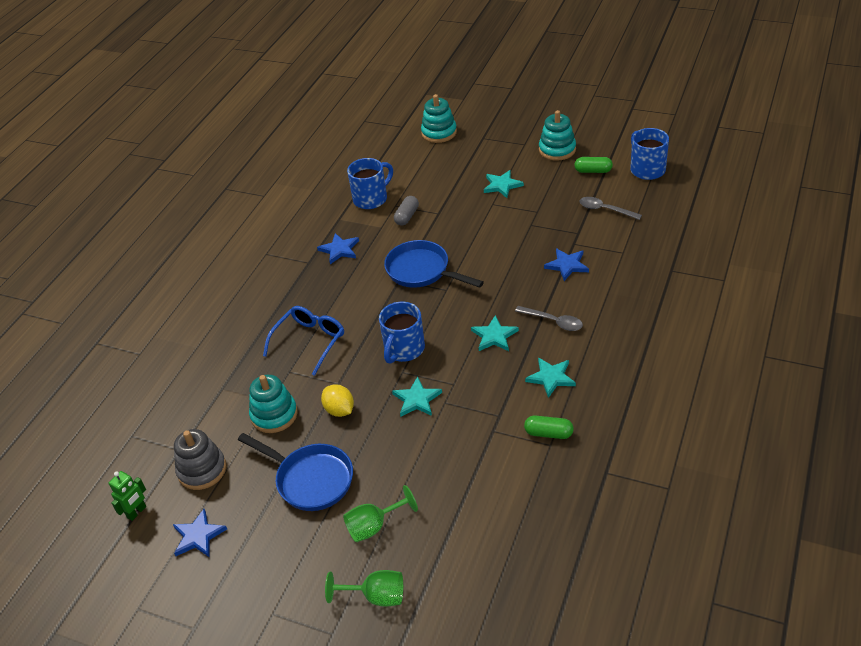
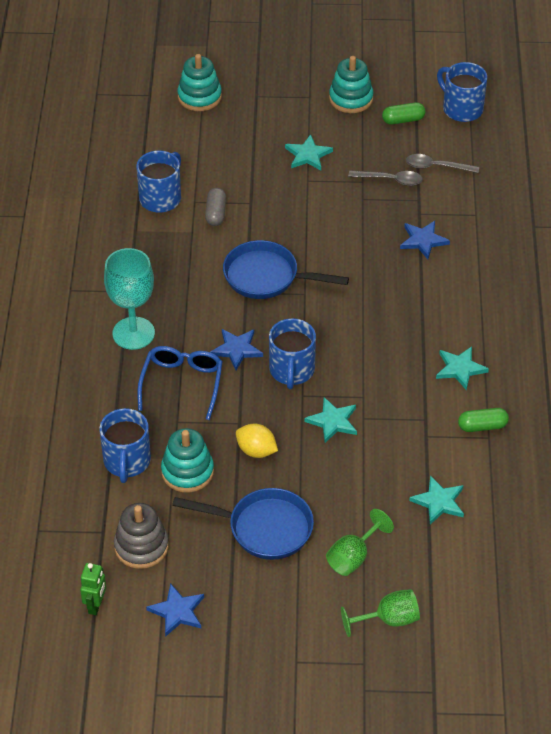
camera: 25 degrees left, 5 degrees up
(231, 395) = (127, 462): none -> blue mug
(294, 295) = (133, 333): none -> turquoise goblet
(339, 250) = (157, 269): blue star -> blue star (237, 349)
(494, 336) = (381, 336): turquoise star -> turquoise star (439, 502)
(553, 322) = (436, 307): grey spoon -> grey spoon (391, 180)

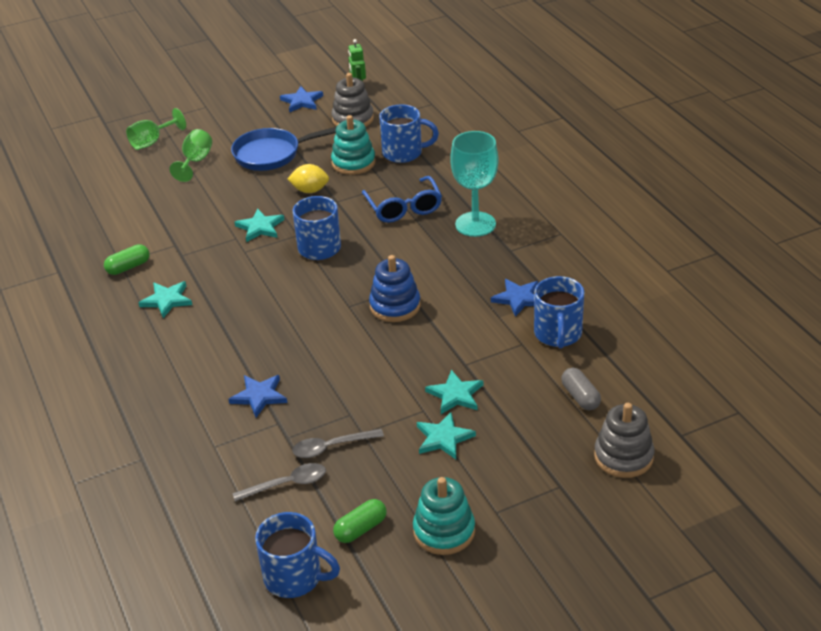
camera: 155 degrees right, 10 degrees down
(127, 462) = (404, 153): blue mug -> blue mug turned 120 degrees clockwise
(199, 97) = (623, 456): turquoise stacking toy -> grey stacking toy
(216, 213) = (491, 341): grey capsule -> grey capsule (580, 397)
(237, 349) = (377, 244): blue star -> blue star (518, 298)
(267, 277) = (395, 306): blue pan -> blue stacking toy
(439, 502) = (144, 210): turquoise star -> turquoise star (455, 395)

